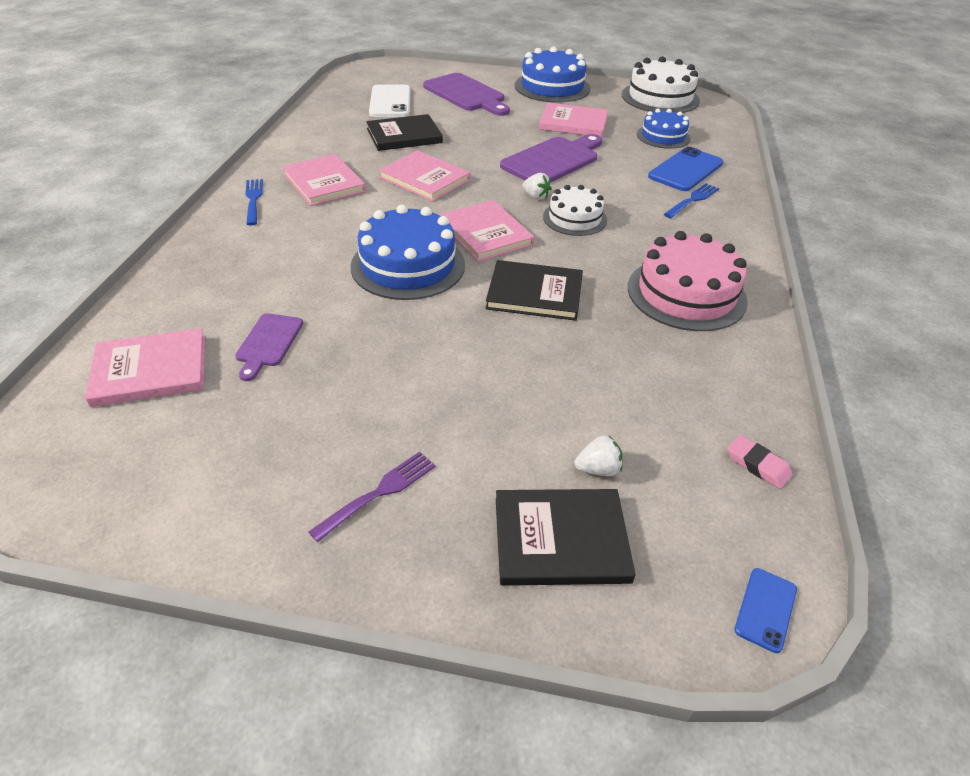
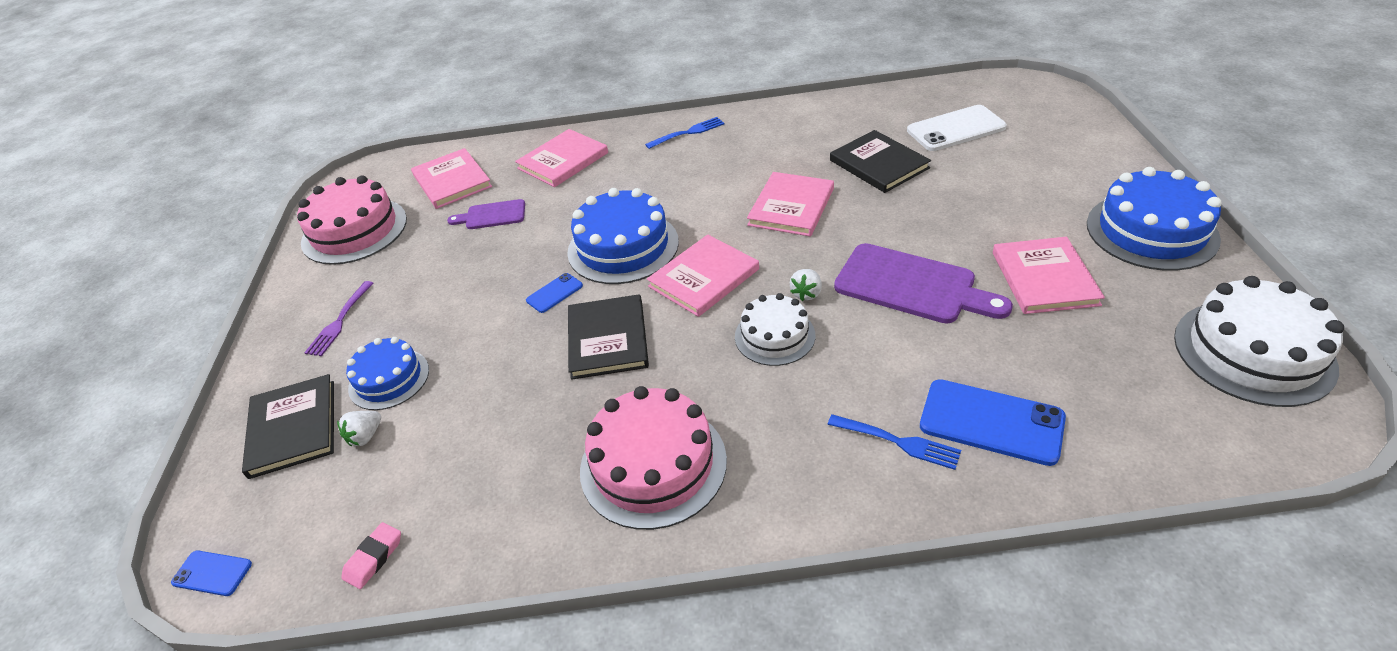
camera: 80 degrees right, 0 degrees up
(172, 478) = (354, 230): none -> pink cake
(324, 183) = (741, 154): pink book -> pink book (563, 161)
(378, 494) = (340, 320): purple fork -> purple fork turned 75 degrees clockwise
(448, 315) = (554, 293): none -> blue phone
(466, 94) = (1037, 170): purple cutting board -> none
(598, 469) = (365, 436): white strawberry -> white strawberry turned 60 degrees clockwise
(663, 136) = (1092, 379): blue cake -> blue cake (389, 379)

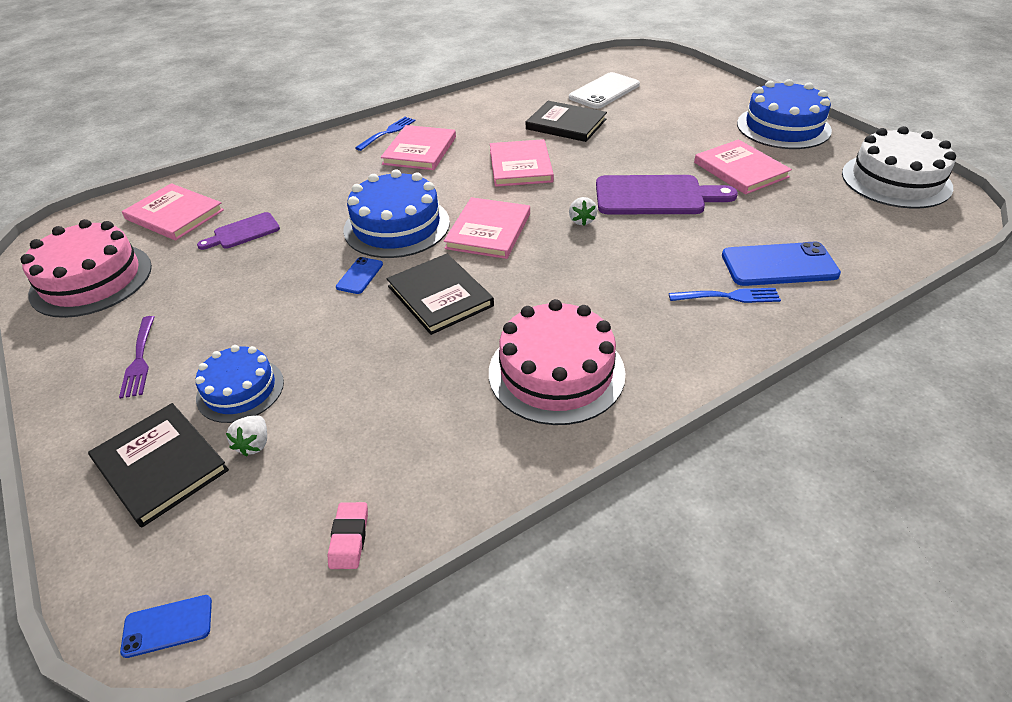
camera: 30 degrees left, 0 degrees up
(563, 161) = (283, 175): pink book -> pink book (420, 150)
(774, 336) = (580, 255): white cake -> none

